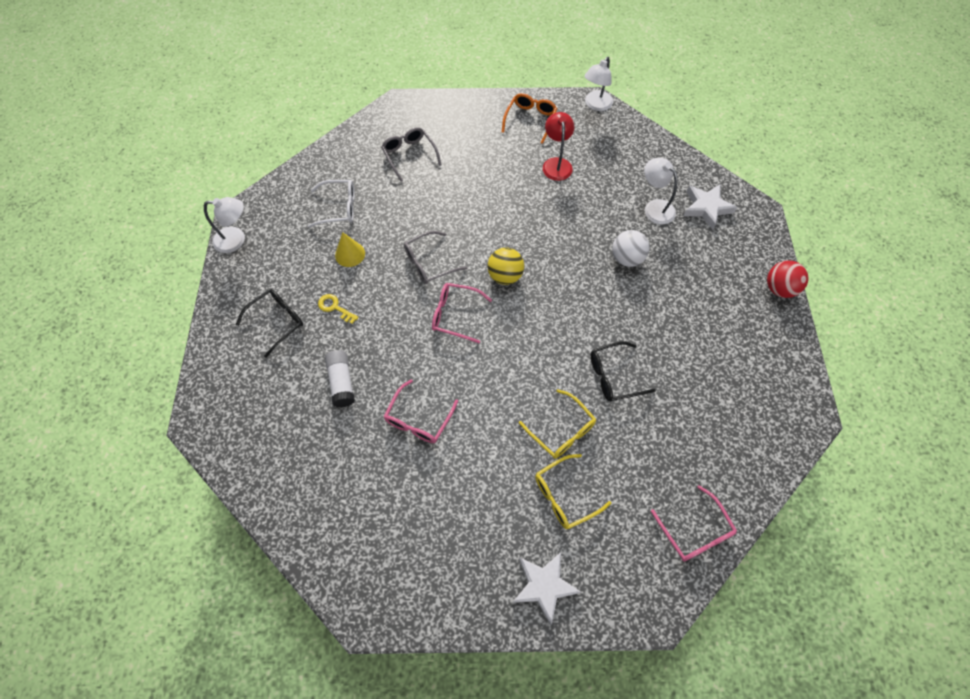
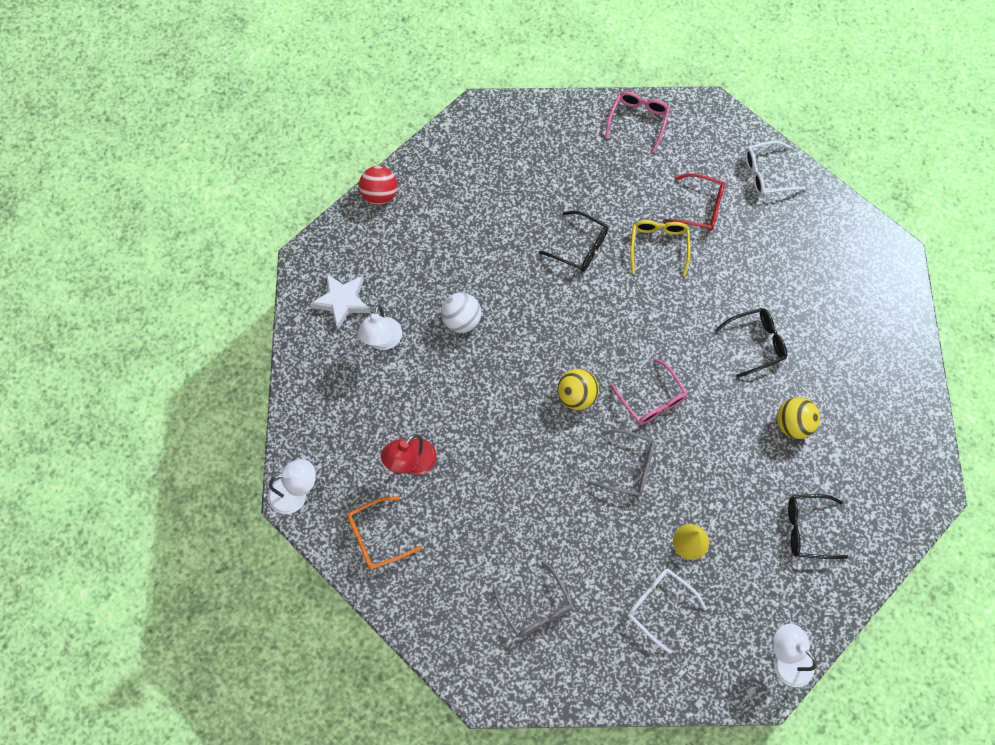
camera: 135 degrees left, 5 degrees up
(335, 307) = (747, 497): yellow key -> none
(342, 382) = (793, 424): white glue stick -> yellow ball
(409, 155) = (536, 607): grey glasses -> grey glasses turned 45 degrees counterclockwise
(418, 419) = (756, 343): pink glasses -> black glasses
(544, 586) = (766, 174): white star -> white glasses
(564, 496) = (700, 208): yellow glasses -> red glasses

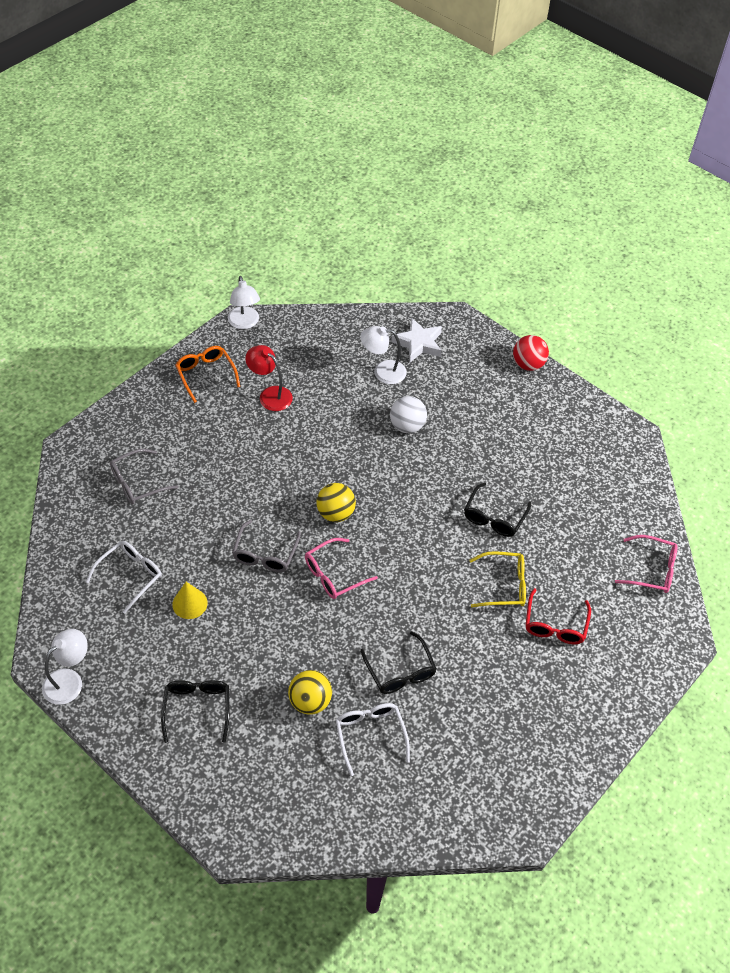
camera: 85 degrees right, 15 degrees down
(766, 174) = (608, 692): white glasses -> white glasses (370, 735)

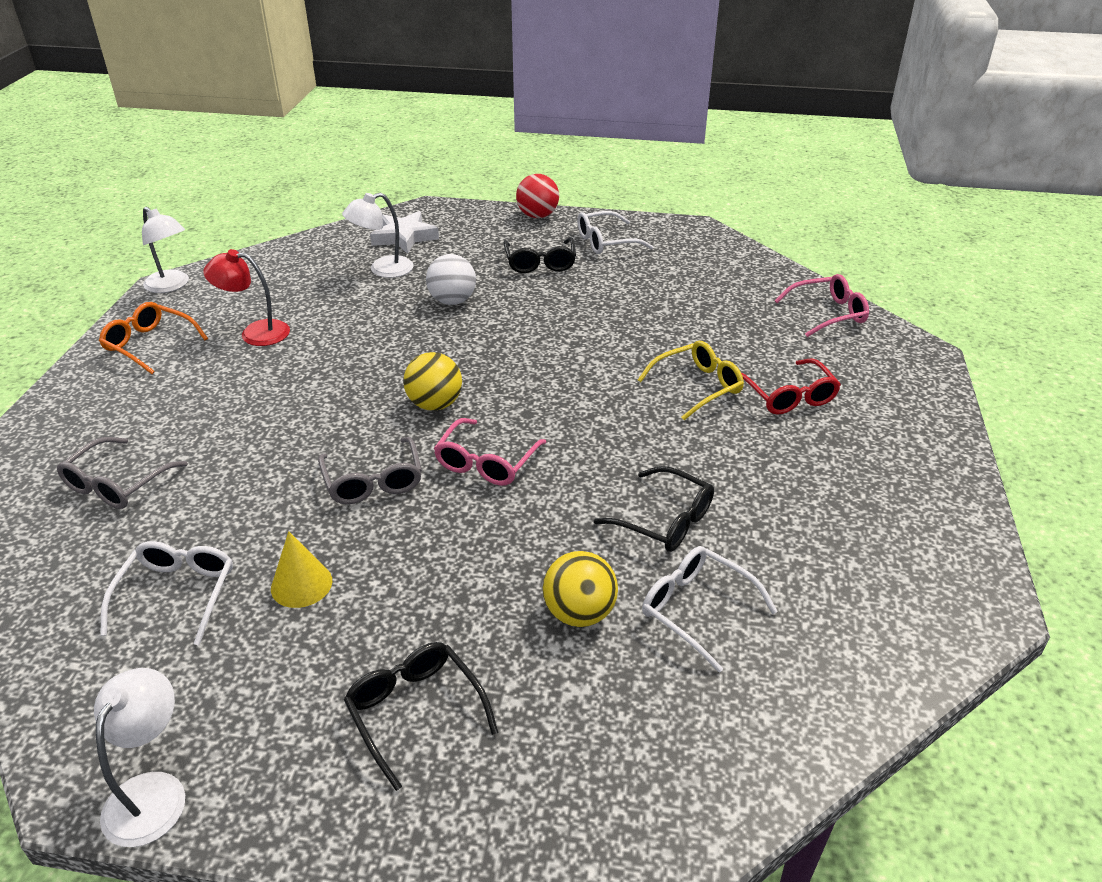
camera: 30 degrees left, 15 degrees down
(494, 517) = (625, 336): black glasses -> black glasses (540, 263)
(555, 417) = (605, 242): none -> white glasses

